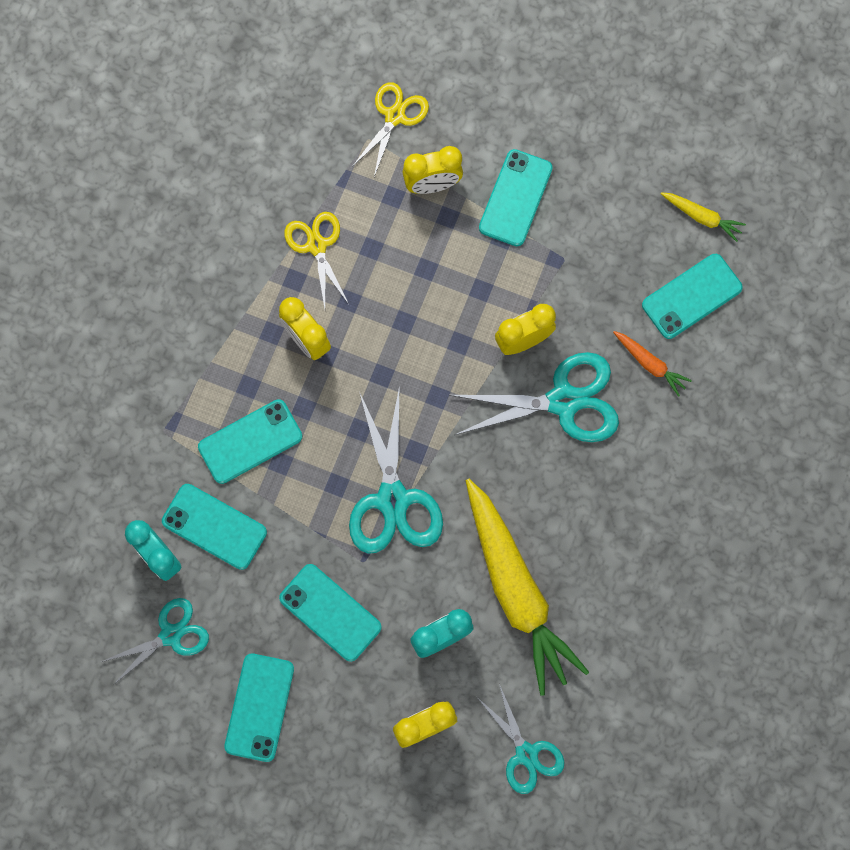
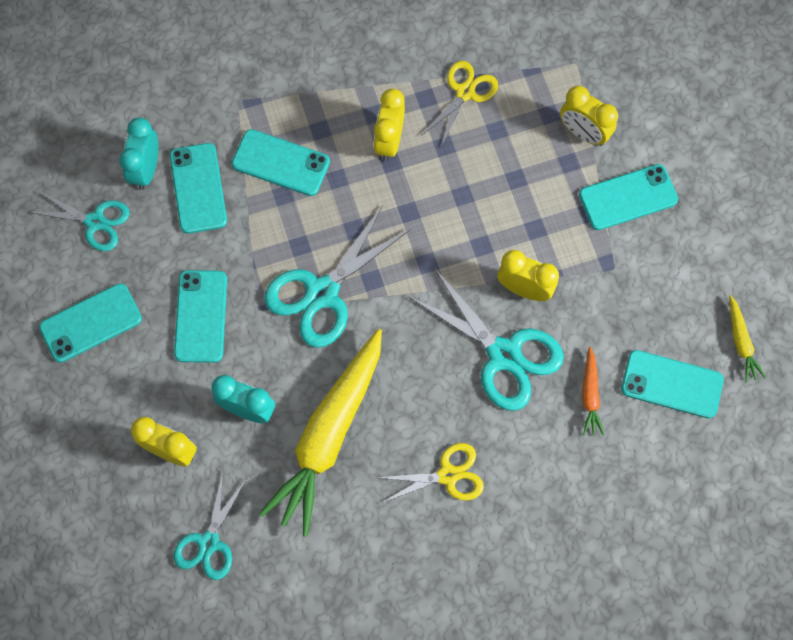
camera: 50 degrees right, 5 degrees down
(394, 116) = (610, 67): yellow scissors -> yellow scissors (448, 475)

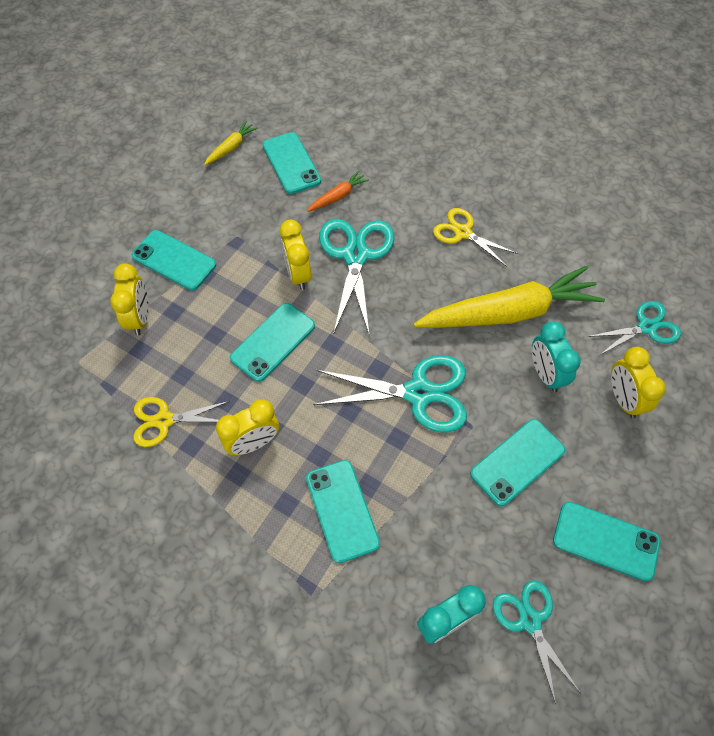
camera: 130 degrees left, 10 degrees down
(198, 188) = (422, 558): turquoise phone -> turquoise phone (273, 342)

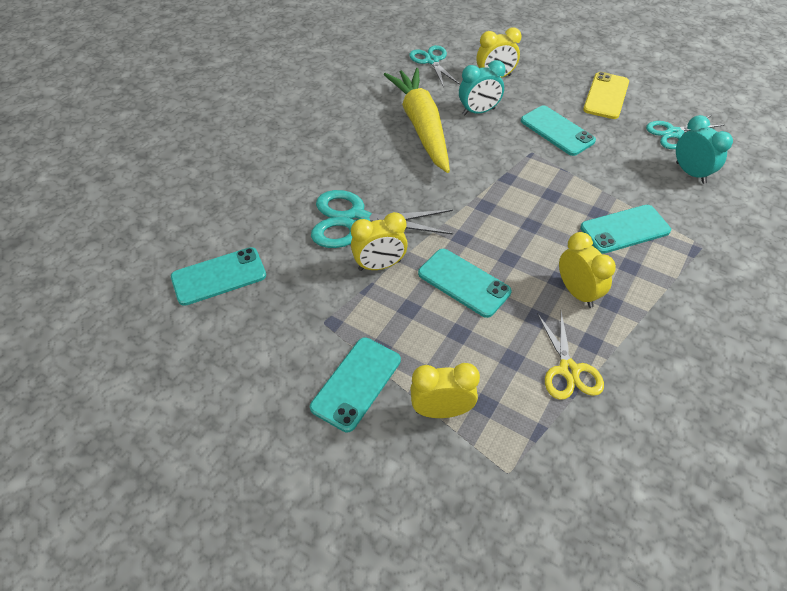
camera: 90 degrees left, 10 degrees down
(231, 147) = (178, 337): yellow carrot -> none
(338, 196) = (276, 235): orange carrot -> none
(418, 393) = (506, 181): turquoise scissors -> none
(463, 232) = (333, 148): yellow scissors -> none
(605, 541) = (606, 96): turquoise phone -> yellow phone

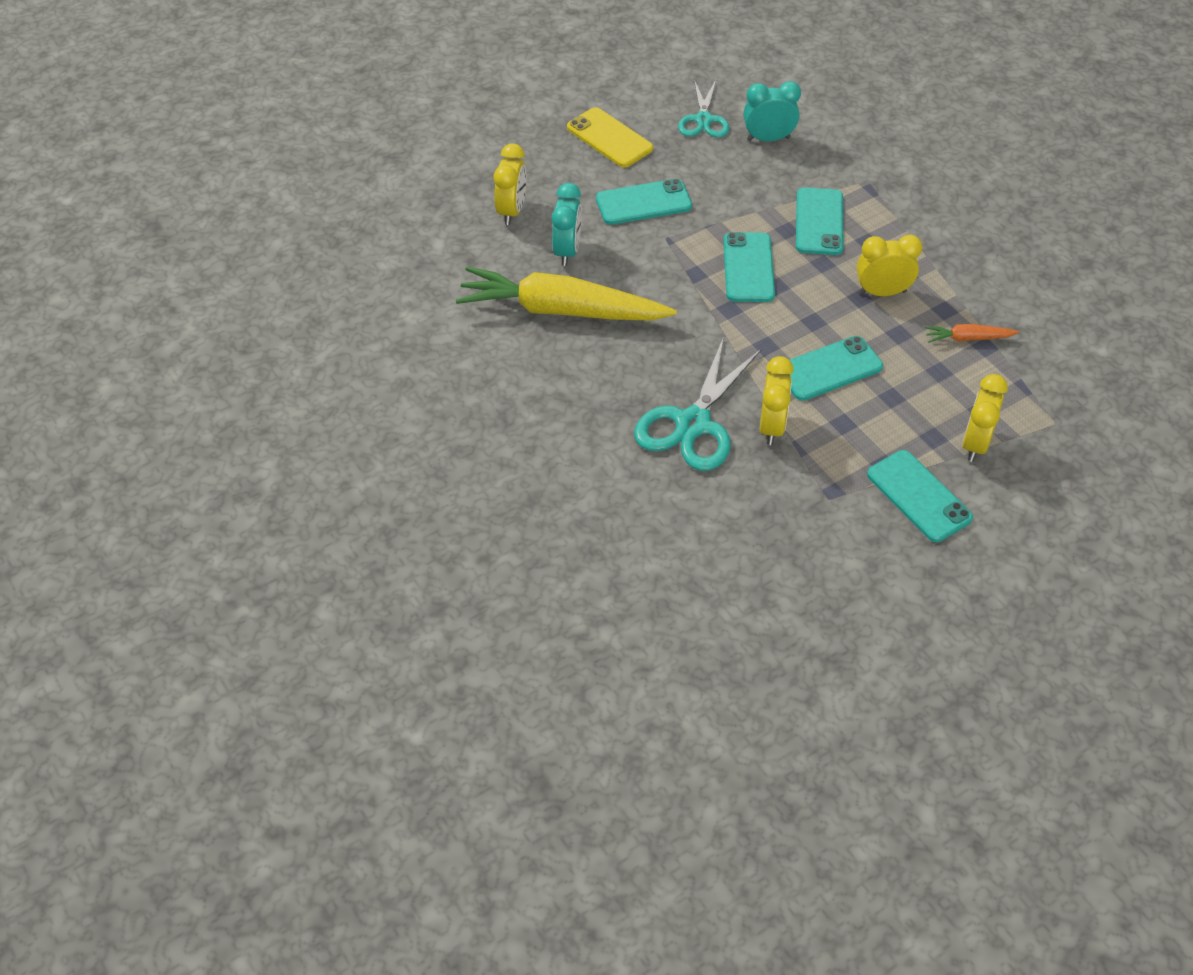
camera: 65 degrees left, 0 degrees up
(219, 276) = (716, 573): turquoise phone -> turquoise phone (748, 268)
(432, 61) = (435, 253): turquoise scissors -> none
(568, 370) = (967, 338): yellow scissors -> orange carrot

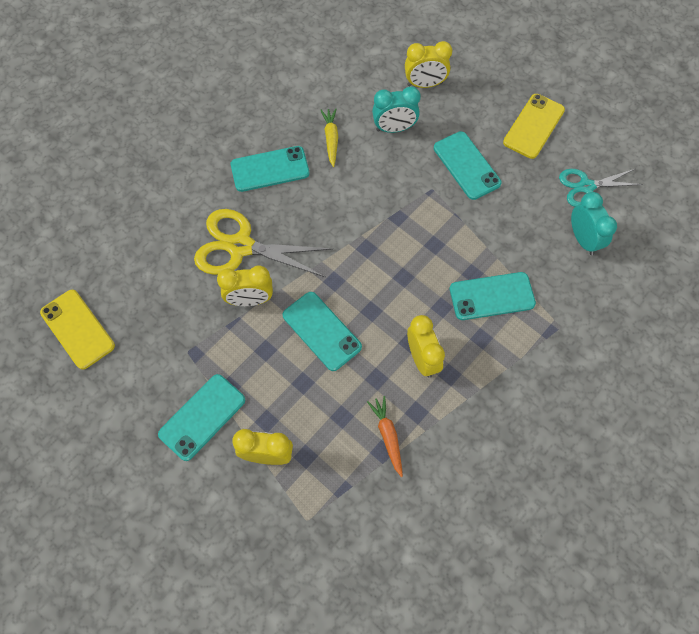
camera: 75 degrees right, 15 degrees up
(561, 310) = (331, 139): yellow carrot -> yellow carrot, size x0.42
(693, 424) = (241, 246): turquoise scissors -> yellow scissors
(748, 268) = (417, 253): turquoise phone -> turquoise phone (270, 169)
(771, 610) = (77, 329): none -> yellow phone

